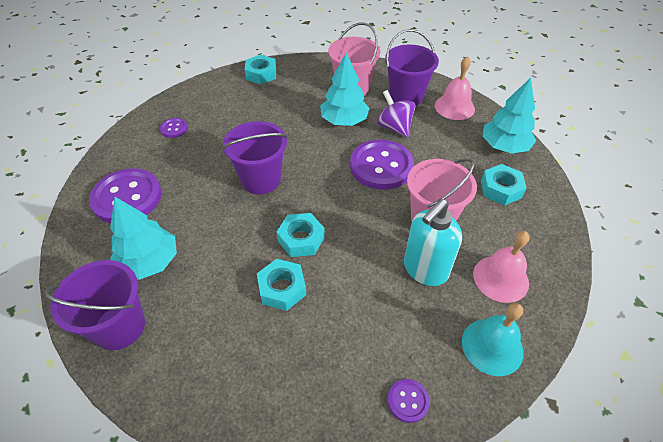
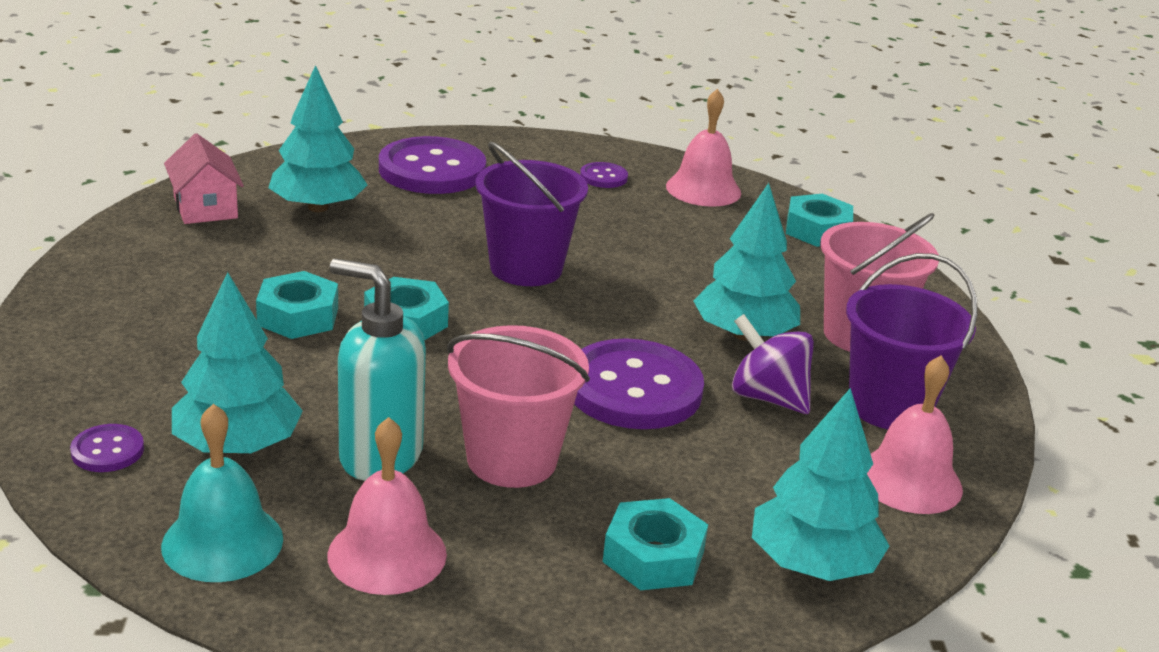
camera: 70 degrees right, 20 degrees down
(119, 327) = (205, 207): purple bucket -> pink house
(205, 97) = (703, 189): none -> pink bell
(394, 127) = (767, 397): purple spinning top -> purple spinning top turned 90 degrees counterclockwise
(409, 332) = (237, 445): none -> turquoise tree

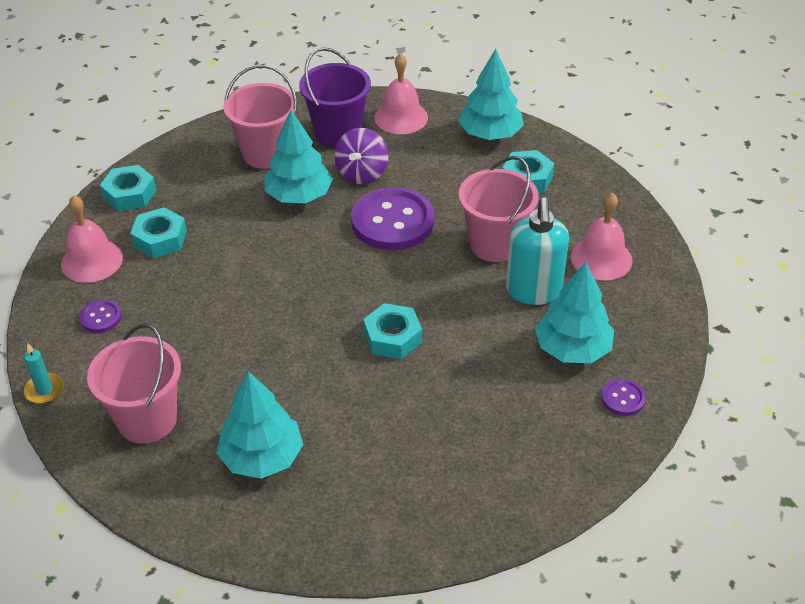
camera: 110 degrees left, 15 degrees up
(205, 207) = (309, 526): pink house -> none
(222, 542) = (644, 316): turquoise bell -> none
(298, 316) = (426, 390): turquoise nut -> turquoise nut (160, 239)
(432, 170) = (147, 420): purple button -> pink bucket
(522, 138) = (44, 390): none -> turquoise candle
(526, 268) = (281, 309): purple bucket -> none

